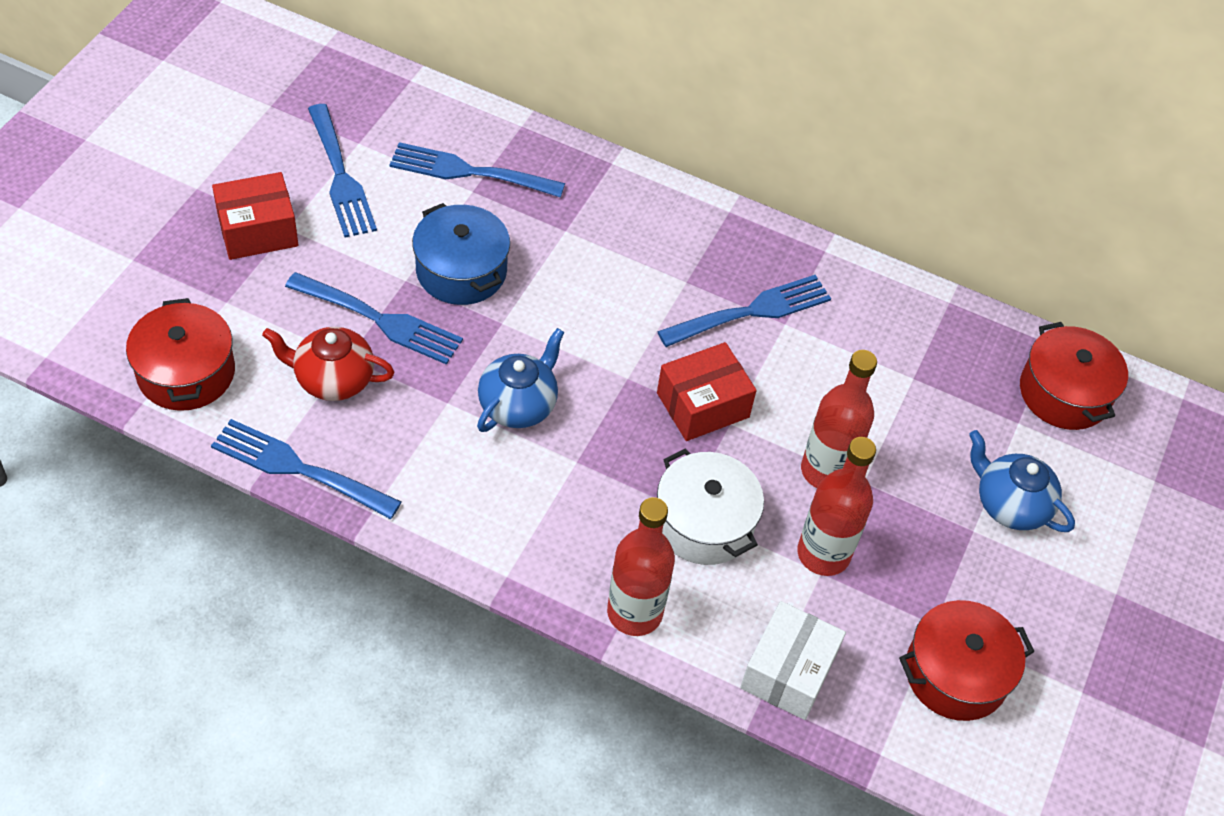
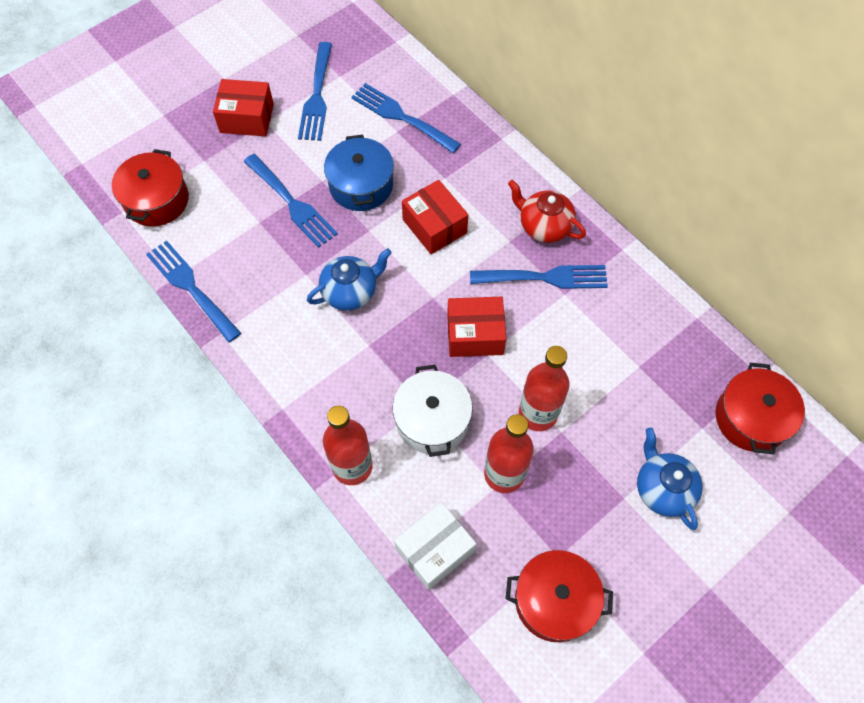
camera: 30 degrees right, 10 degrees up
(333, 379) = (242, 234): red teapot -> red teapot (544, 226)
(583, 292) = (434, 226): none -> red box

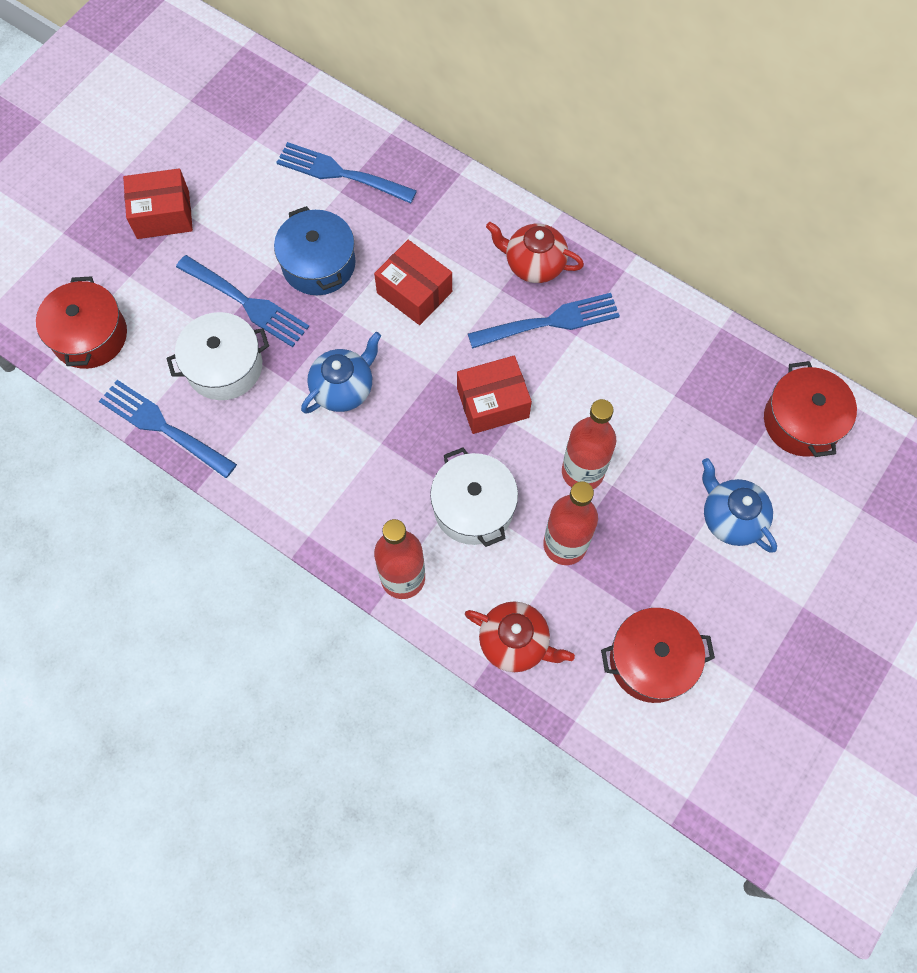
camera: 15 degrees left, 5 degrees up
(257, 250) = (224, 367): none -> white pot
(317, 96) = (236, 170): blue fork -> none
(435, 550) = (515, 642): white box -> red teapot

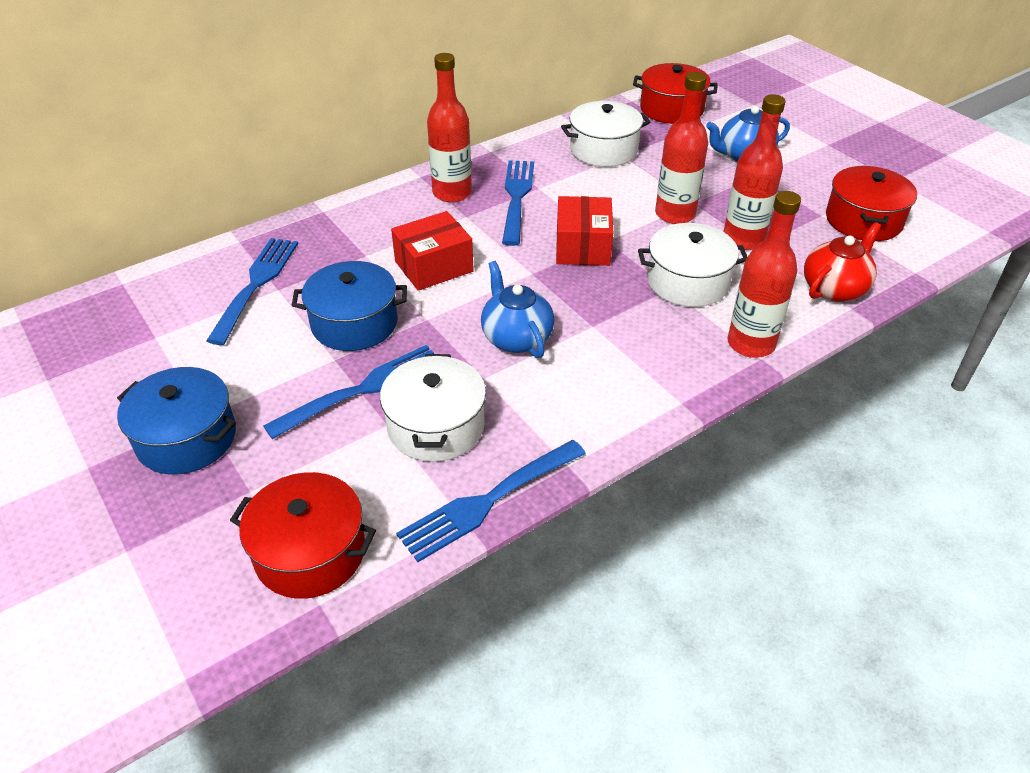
camera: 70 degrees left, 25 degrees down
(163, 214) = (186, 438): red box -> blue pot
(340, 173) = (256, 284): blue fork -> blue fork turned 150 degrees clockwise
(533, 264) = (452, 193): red teapot -> red bottle
(676, 374) = (603, 150): none -> white pot

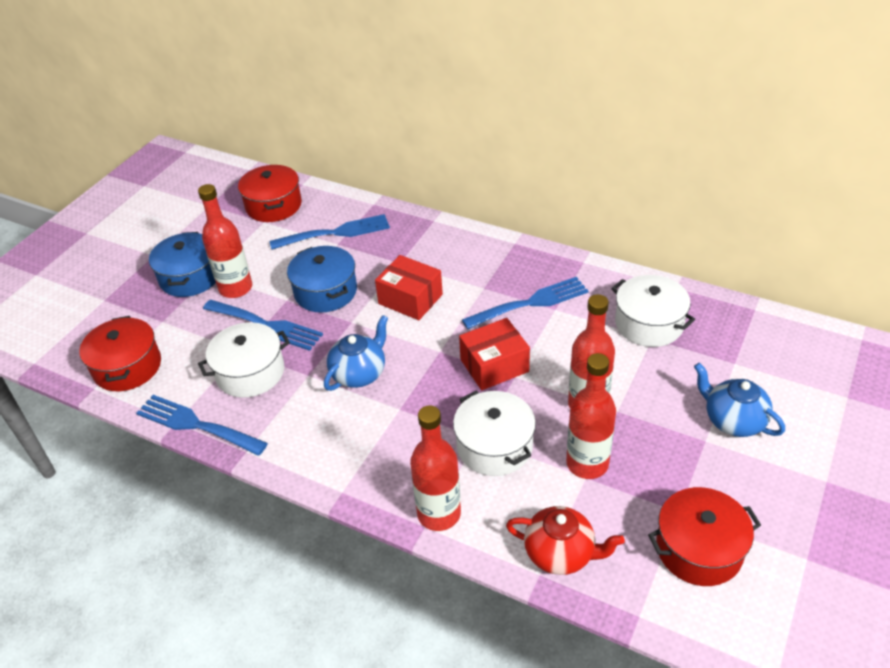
camera: 65 degrees right, 0 degrees up
(452, 193) = (507, 268): red bottle -> red bottle (236, 288)
(671, 109) = (768, 341): red pot -> red pot (274, 205)

